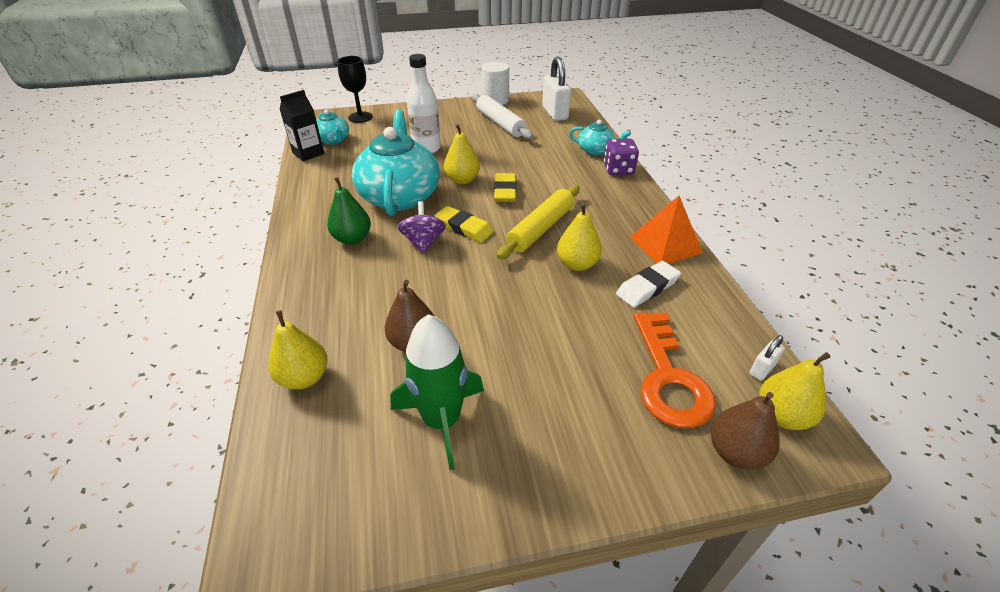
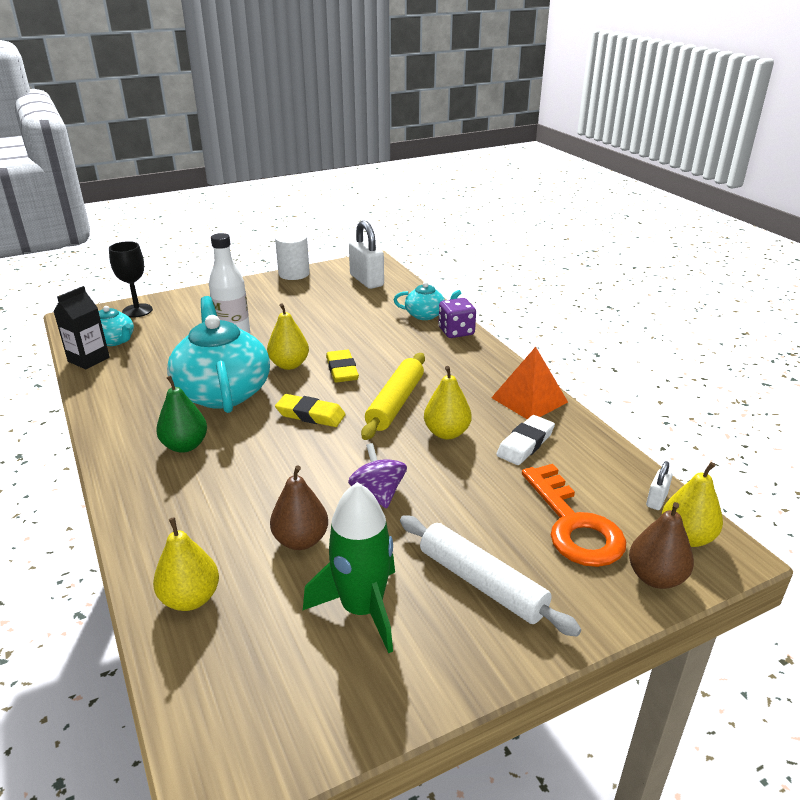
camera: 15 degrees left, 10 degrees down
(423, 242) = (270, 437): purple spinning top -> purple spinning top (378, 494)
(500, 123) = (309, 299): white rolling pin -> white rolling pin (481, 583)

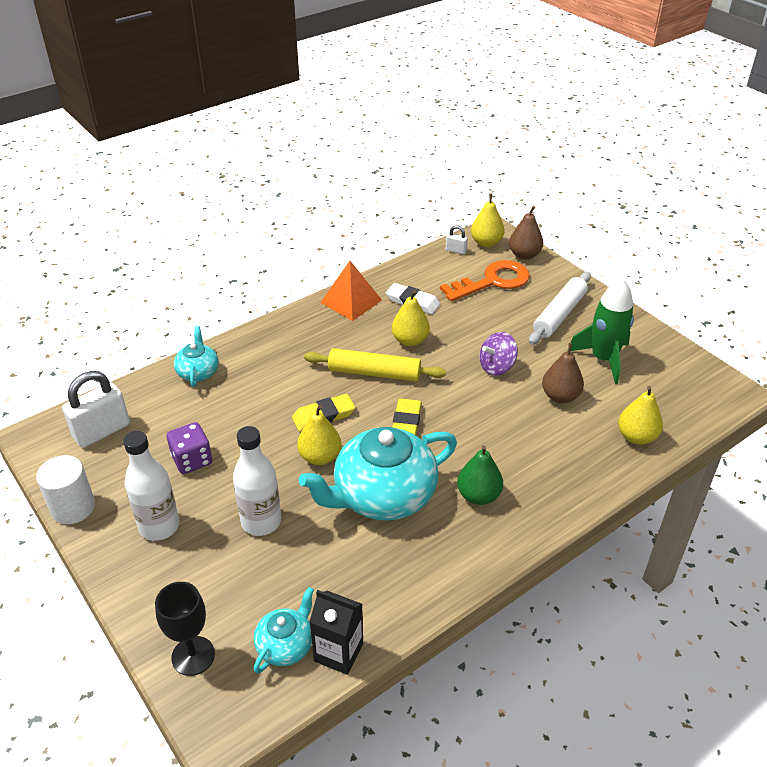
camera: 100 degrees left, 10 degrees up
(256, 300) = (159, 526): none -> white bottle
(456, 331) = (235, 348): purple dice -> purple dice (192, 460)

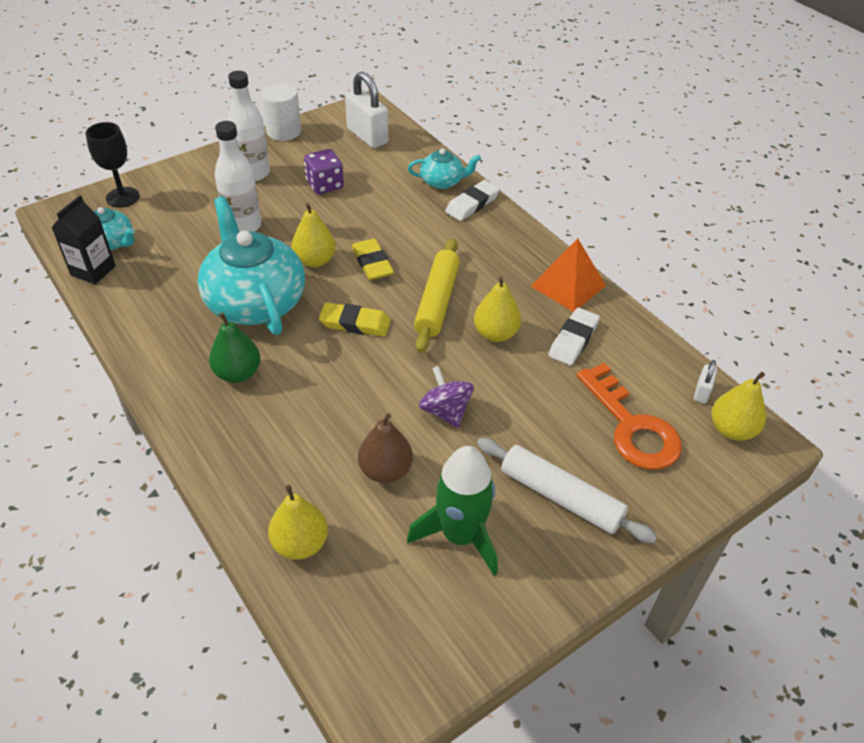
camera: 90 degrees right, 5 degrees up
(237, 352) = (472, 204): none -> white eraser
(524, 255) = (710, 474): brown pear -> none

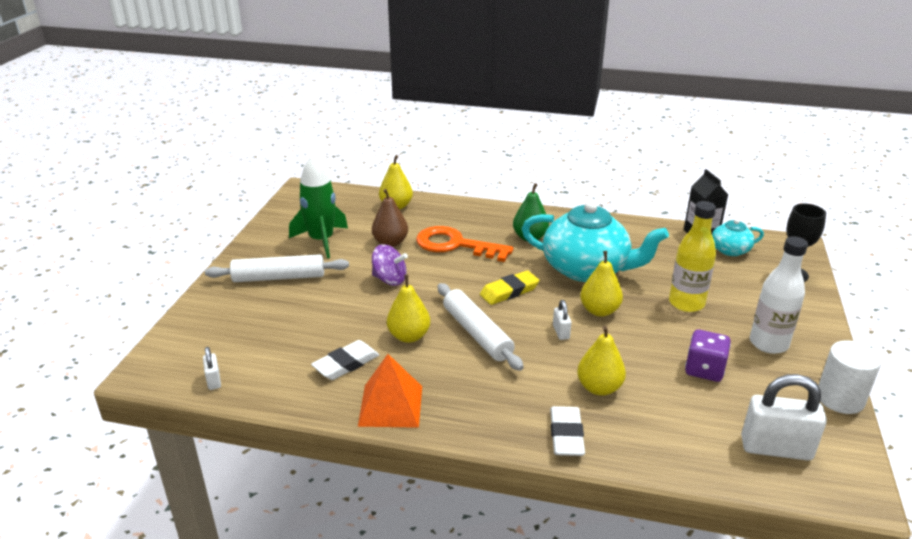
camera: 140 degrees right, 15 degrees down
(243, 226) = (686, 303): white bottle -> yellow bottle
(372, 263) = (561, 332): yellow eraser -> white padlock
(437, 301) = (477, 333): yellow rolling pin -> white rolling pin
(442, 181) = (627, 442): turquoise teapot -> none
(573, 340) = (346, 364): white eraser -> white eraser turned 60 degrees clockwise
(632, 427) = (257, 331): orange key -> orange key (455, 245)
(731, 430) = (177, 367): yellow pear -> yellow pear (599, 388)

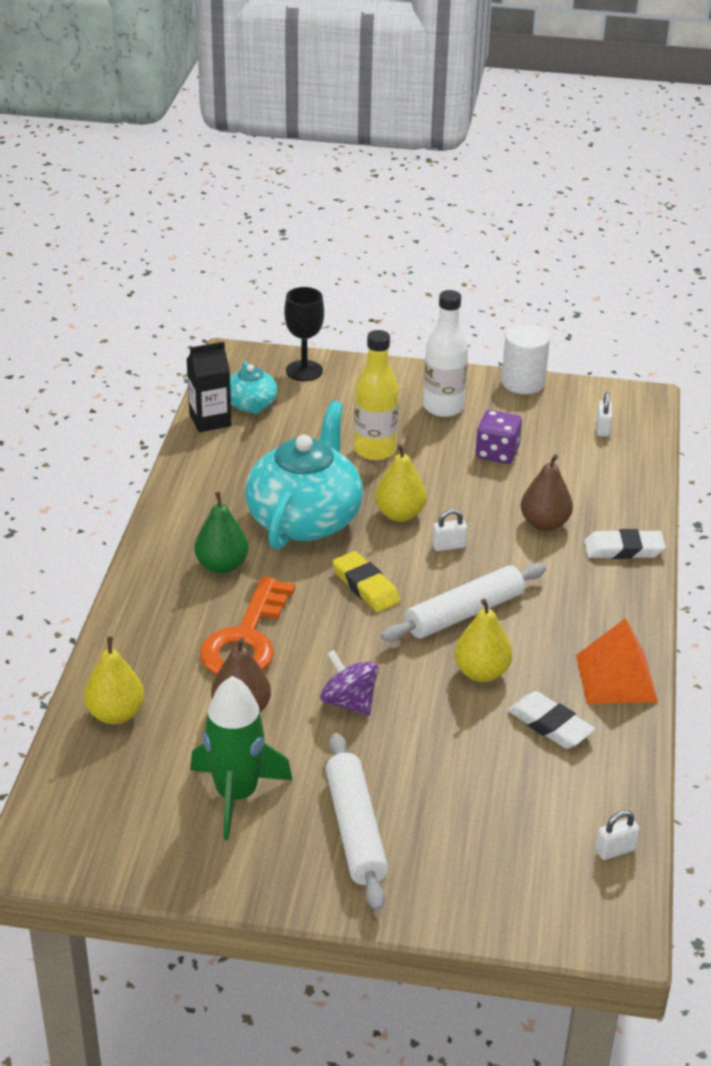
camera: 95 degrees left, 5 degrees up
(389, 279) = (349, 702): purple spinning top -> purple spinning top turned 60 degrees counterclockwise
(599, 388) = (544, 524): yellow pear -> brown pear
(776, 448) = (602, 429): white padlock -> white padlock, size x0.47

